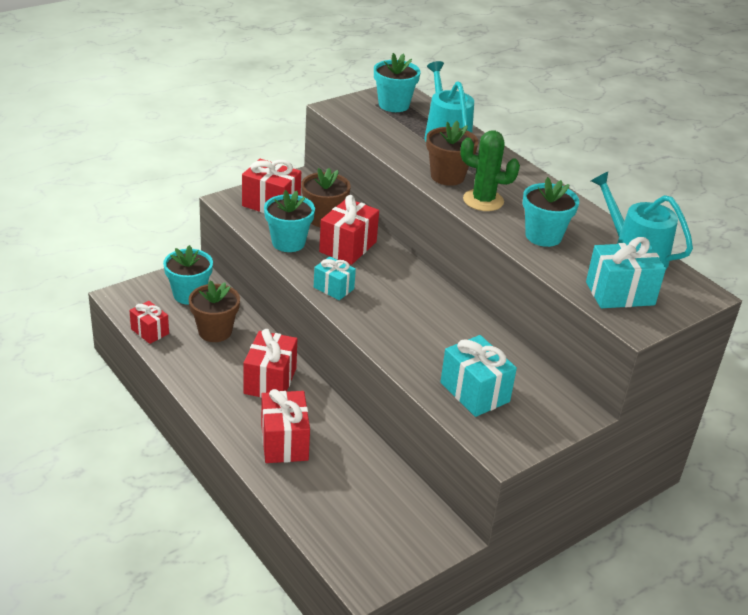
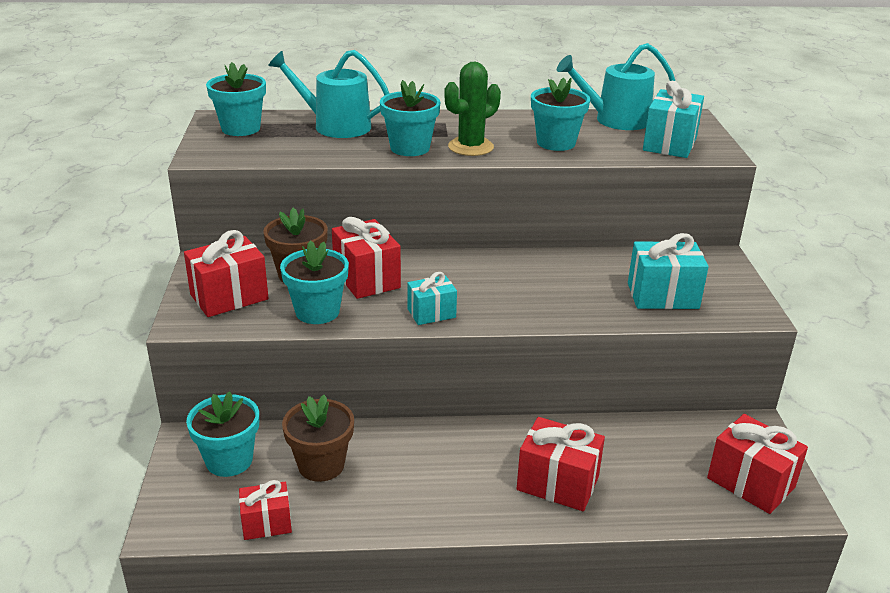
camera: 55 degrees left, 5 degrees down
(270, 381) = (447, 455): red gift -> red gift (751, 482)
(447, 176) = (410, 148): brown flower pot -> turquoise flower pot

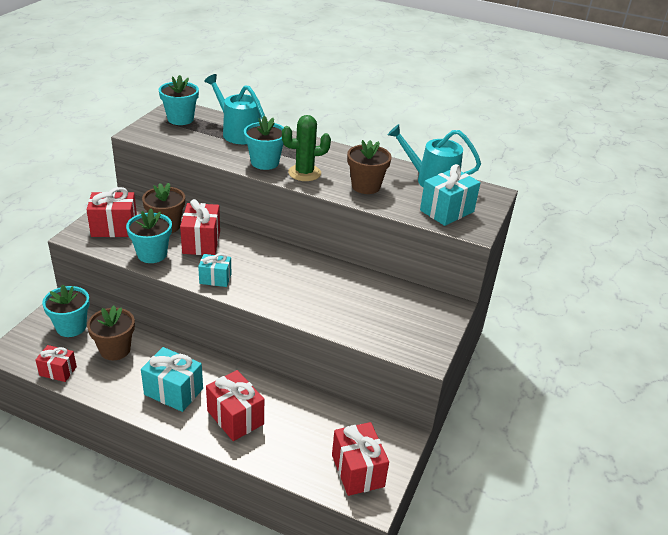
camera: 25 degrees right, 5 degrees up
(556, 143) = (366, 186): turquoise flower pot -> brown flower pot
(662, 296) = (375, 320): turquoise gift -> turquoise gift (173, 391)

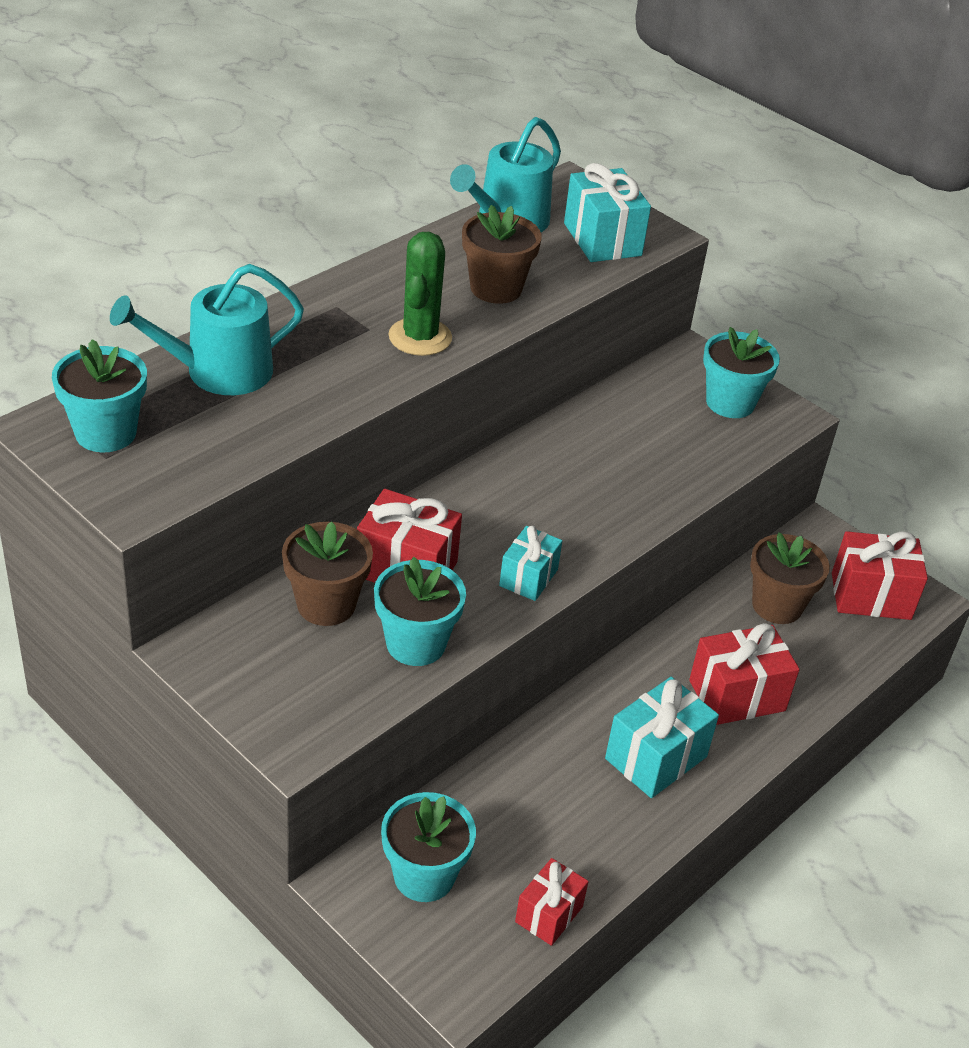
camera: 70 degrees left, 5 degrees up
(114, 228) = (293, 681): red gift -> none
(115, 350) = (519, 818): brown flower pot -> brown flower pot (777, 605)
(265, 162) = (358, 371): turquoise flower pot -> turquoise flower pot (730, 403)

